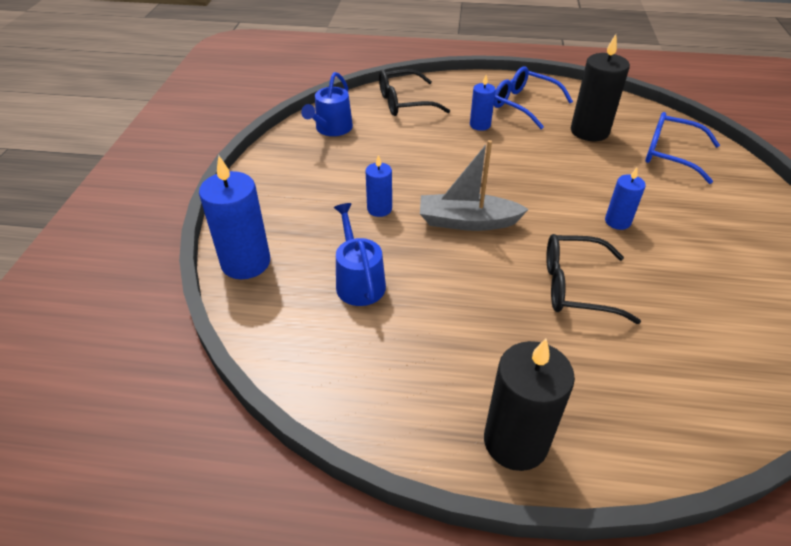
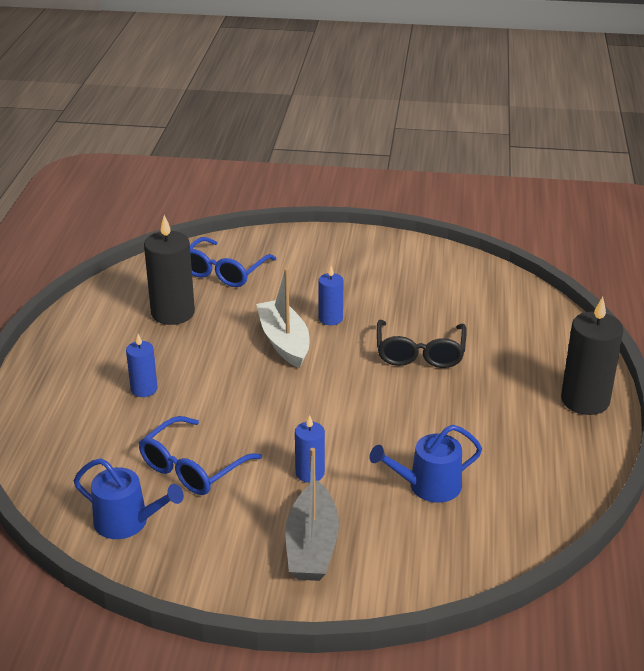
camera: 90 degrees left, 10 degrees down
(246, 262) = (407, 578): blue candle -> none
(404, 102) = (71, 452): black glasses -> none
(467, 221) = (331, 409): grey boat -> grey boat (312, 545)
(523, 104) = (102, 352): blue glasses -> blue glasses (192, 468)
(566, 192) = (284, 342): none -> white boat

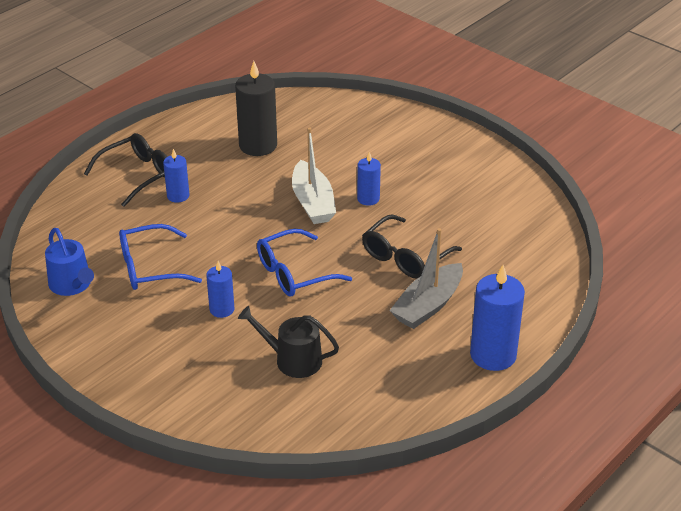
camera: 35 degrees right, 5 degrees up
(78, 387) = (138, 175): none -> black glasses
(224, 272) = (330, 127): blue glasses -> blue glasses (294, 273)
(284, 342) = (313, 202): white boat -> white boat turned 150 degrees clockwise
(312, 545) = (167, 360): grey boat -> grey boat (428, 305)
(428, 486) = (293, 360): blue watering can -> black watering can
(585, 400) = (493, 355): black candle -> blue candle

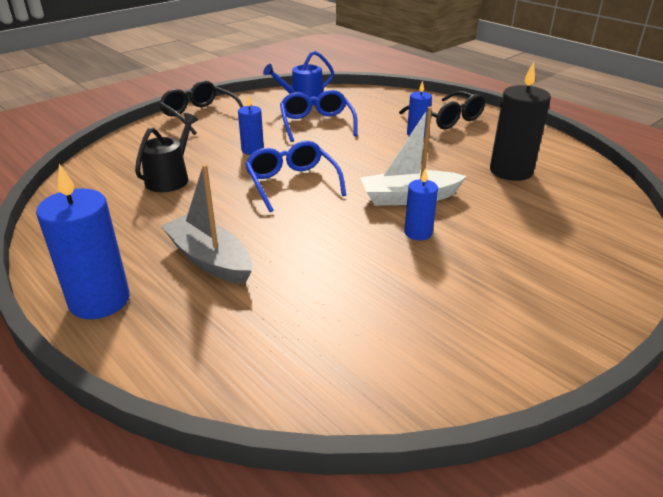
camera: 95 degrees right, 5 degrees down
(405, 257) = (302, 251): black glasses -> black glasses (199, 115)

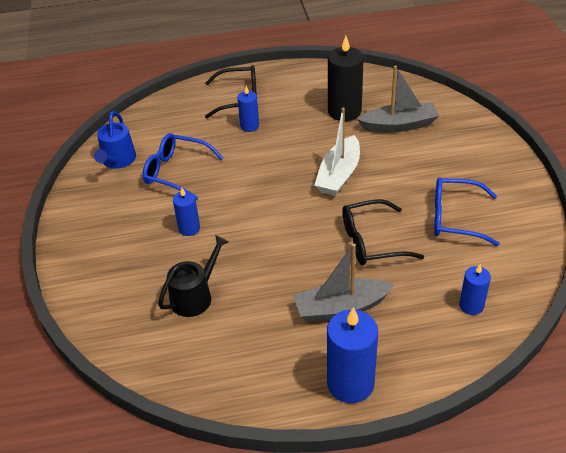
camera: 55 degrees left, 10 degrees up
(170, 178) = (195, 296): black watering can -> black watering can turned 75 degrees clockwise
(199, 115) = (79, 239): black glasses -> black glasses (371, 241)
(292, 183) = (267, 226): blue glasses -> blue glasses (455, 218)
(418, 233) = (385, 191): blue candle -> blue candle (471, 305)
(539, 209) = (399, 125): none -> grey boat

